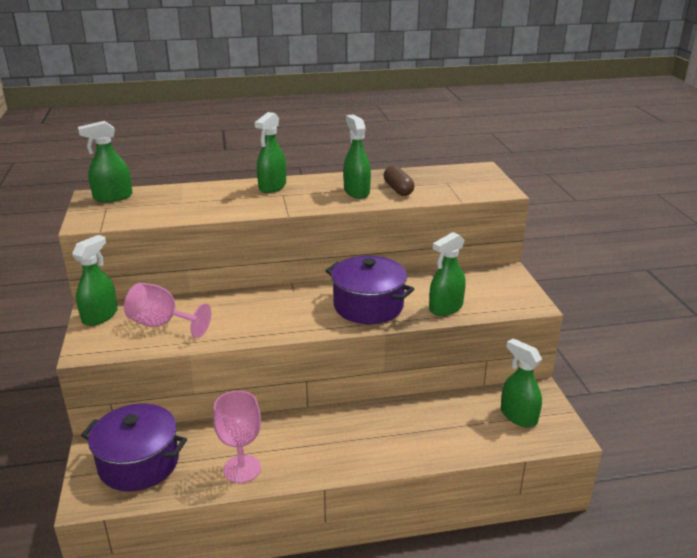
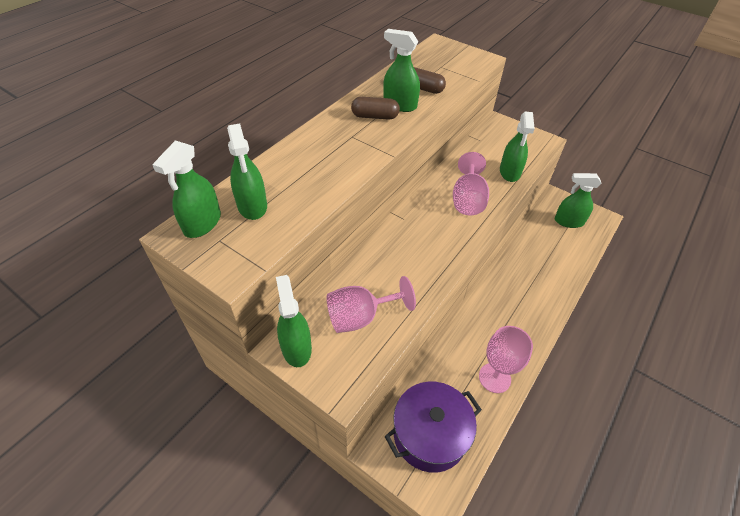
camera: 45 degrees left, 20 degrees up
(272, 187) = (329, 132): green spray bottle -> green spray bottle (252, 206)
(323, 191) = (375, 116): none -> brown capsule
(368, 306) = (468, 200): purple pot -> pink goblet

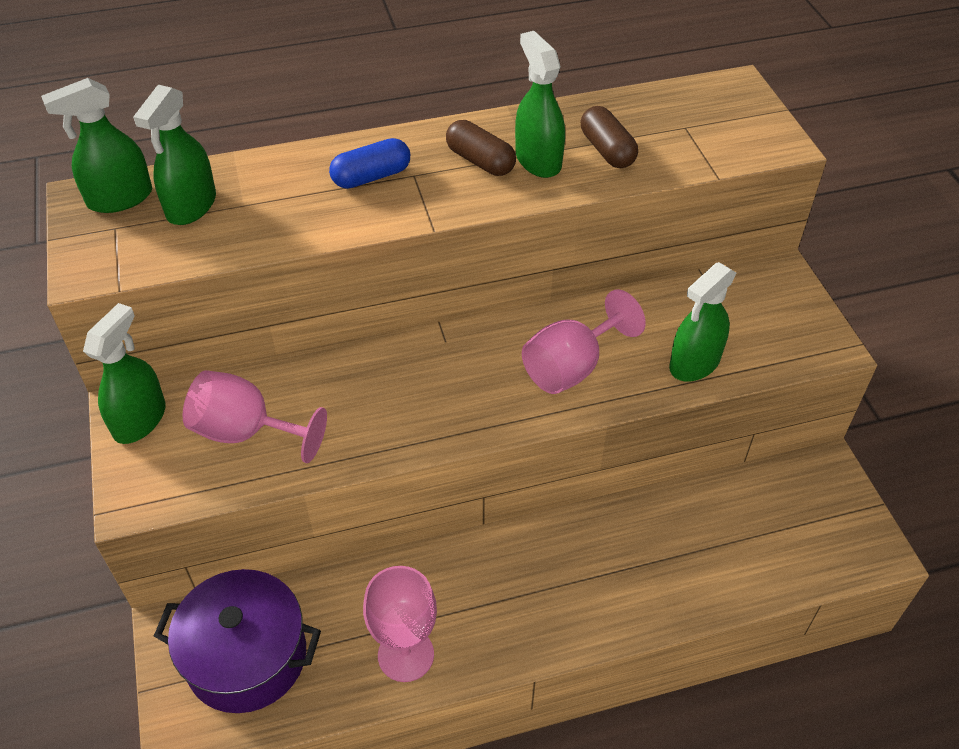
camera: 40 degrees right, 0 degrees up
(332, 146) = (371, 177): none -> blue capsule
(568, 221) = (802, 520): green spray bottle -> none

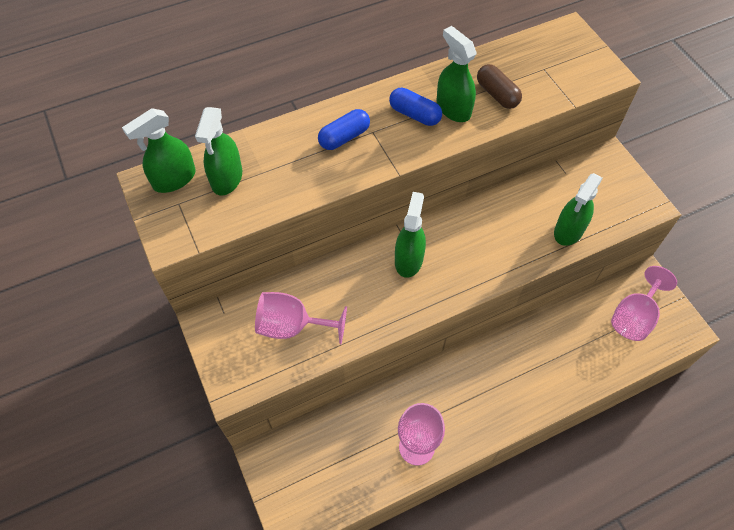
camera: 10 degrees left, 10 degrees up
(140, 420) = (218, 328): green spray bottle -> green spray bottle (409, 260)
(247, 657) = (317, 466): purple pot -> none
(480, 161) = (414, 114): brown capsule -> blue capsule
(571, 367) = (491, 245): pink goblet -> pink goblet (634, 317)

